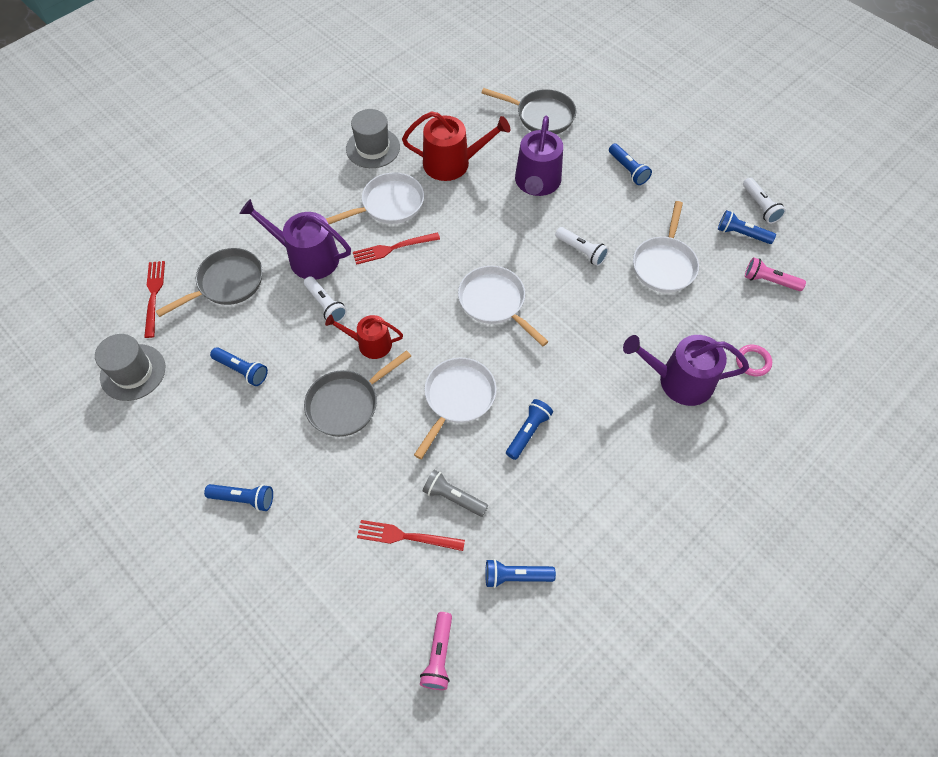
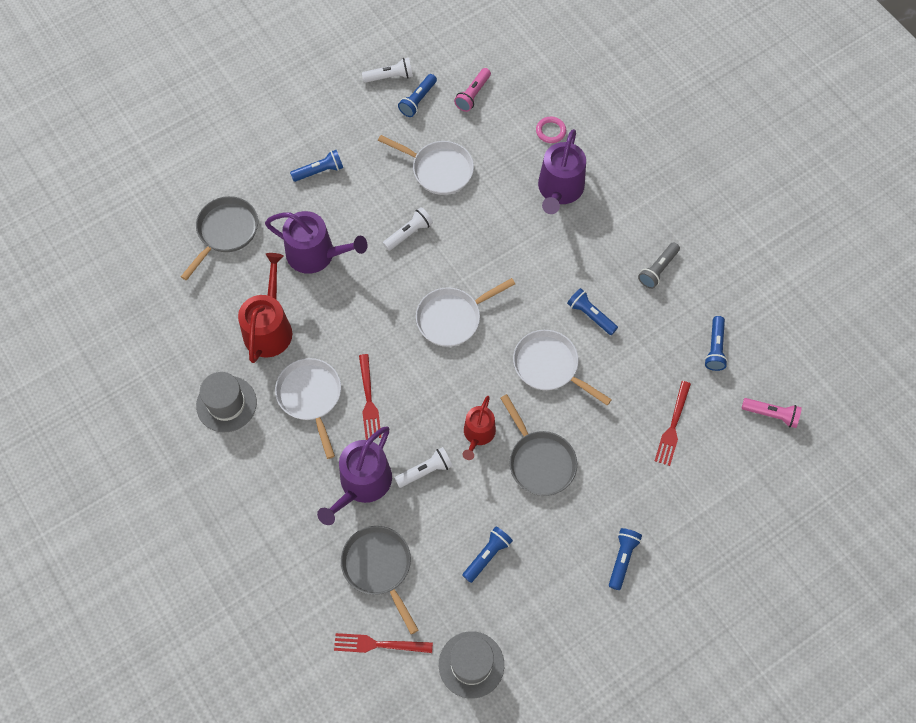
camera: 80 degrees left, 5 degrees up
(453, 497) = (642, 384): grey flashlight -> grey flashlight (658, 269)

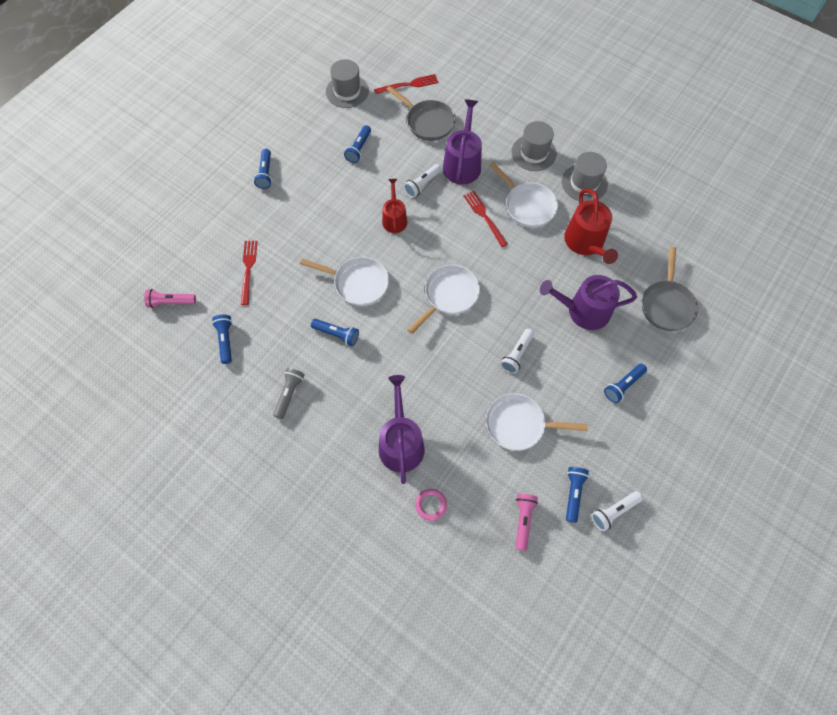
camera: 160 degrees right, 0 degrees up
(264, 469) = (533, 153): none -> grey hat
(539, 461) = (342, 215): grey pan -> none

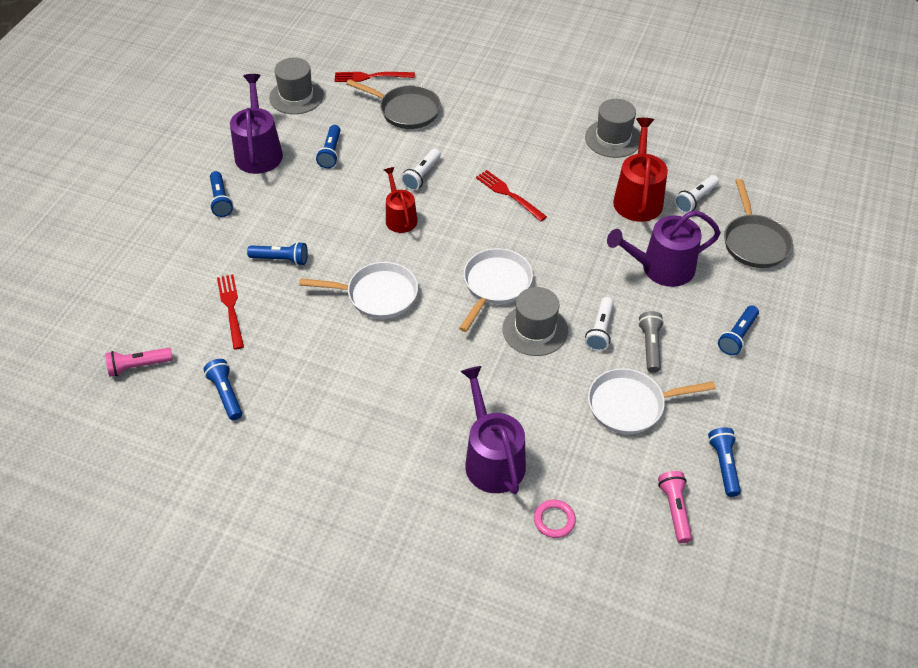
camera: 15 degrees left, 15 degrees down
(289, 394) = (330, 436): grey flashlight -> grey flashlight (650, 346)
(337, 334) = (369, 356): blue flashlight -> blue flashlight (281, 259)
(409, 84) = (370, 77): red fork -> red fork turned 150 degrees counterclockwise
(462, 164) = (463, 145): purple watering can -> purple watering can (258, 152)
(527, 206) = (555, 173): white pan -> none
(533, 153) = (543, 119): grey hat -> grey hat (535, 330)
(586, 243) = (638, 198): red watering can -> red watering can turned 150 degrees counterclockwise
(613, 511) = (779, 473): white flashlight -> white flashlight (695, 199)

